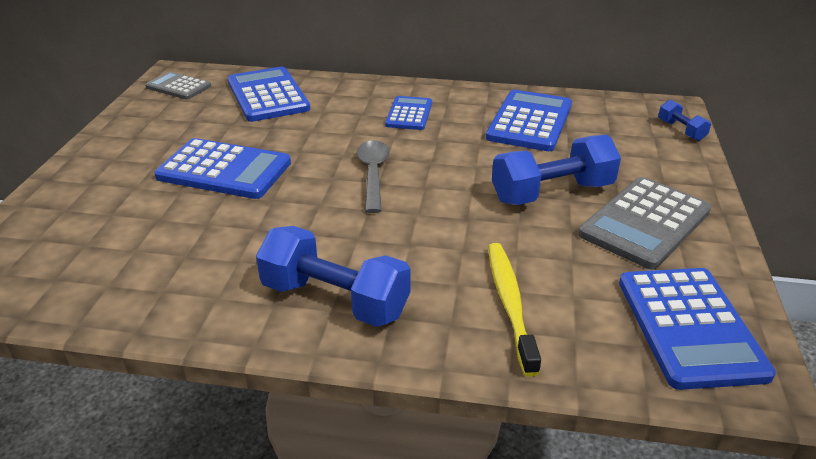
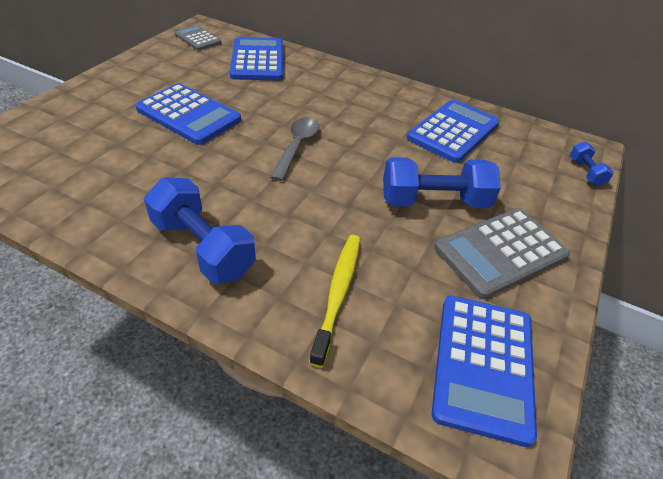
camera: 15 degrees right, 10 degrees up
(409, 114) = (357, 101): blue calculator -> none

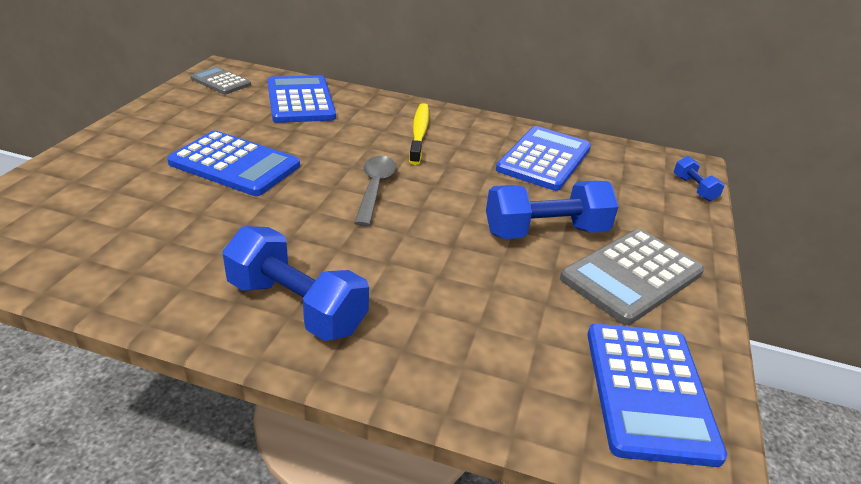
camera: 10 degrees left, 10 degrees down
(338, 293) = (469, 337): yellow toothbrush -> yellow toothbrush (419, 133)

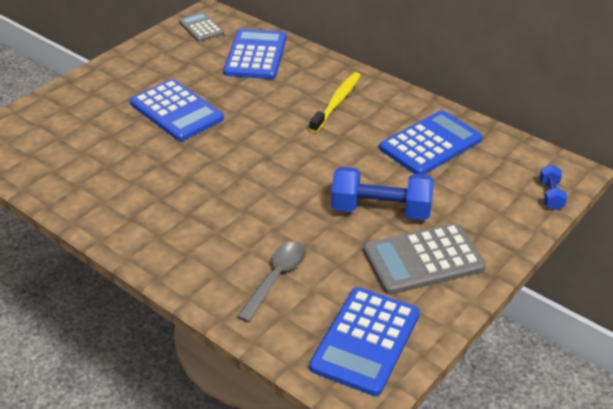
camera: 25 degrees right, 5 degrees up
(296, 306) = (166, 230): blue dumbbell -> none
(375, 188) = (269, 149): grey spoon -> grey spoon (276, 278)

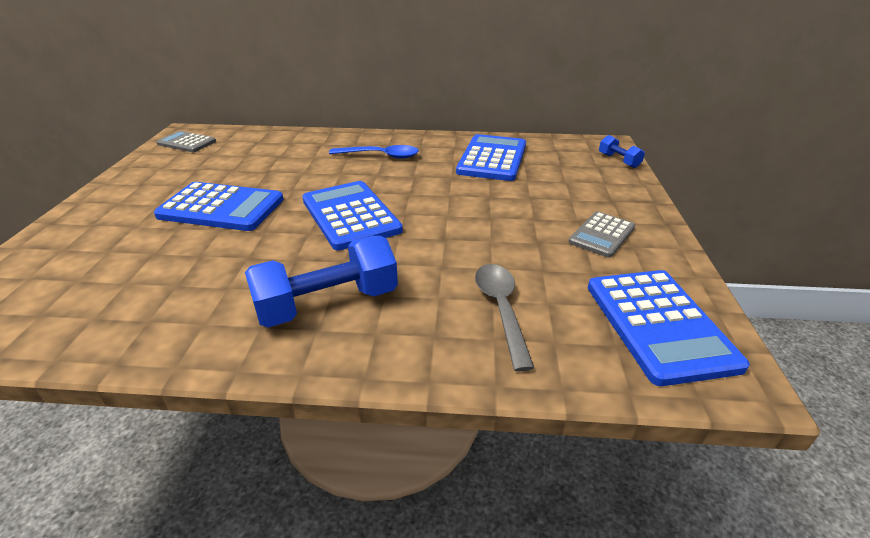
camera: 35 degrees left, 5 degrees down
(256, 55) = (266, 146): blue calculator -> blue calculator (350, 215)
(337, 102) = (380, 156): yellow toothbrush -> blue spoon
(381, 210) = (518, 214): blue dumbbell -> blue dumbbell (328, 304)
(423, 259) = (601, 235): grey calculator -> grey calculator, size x0.60

